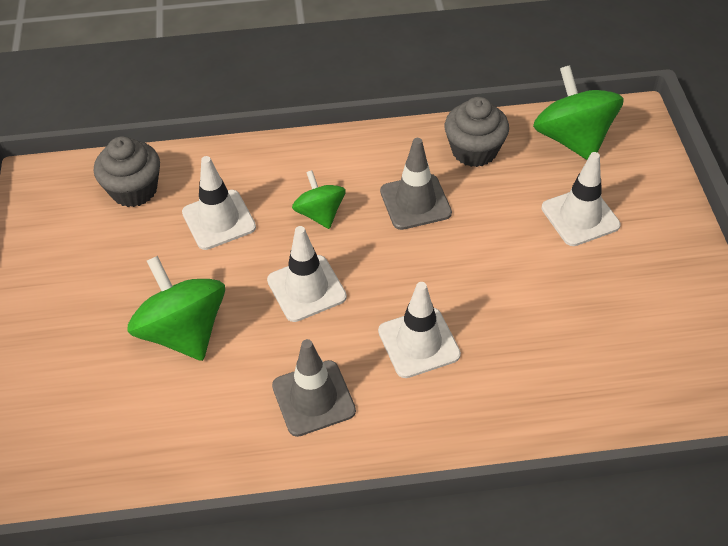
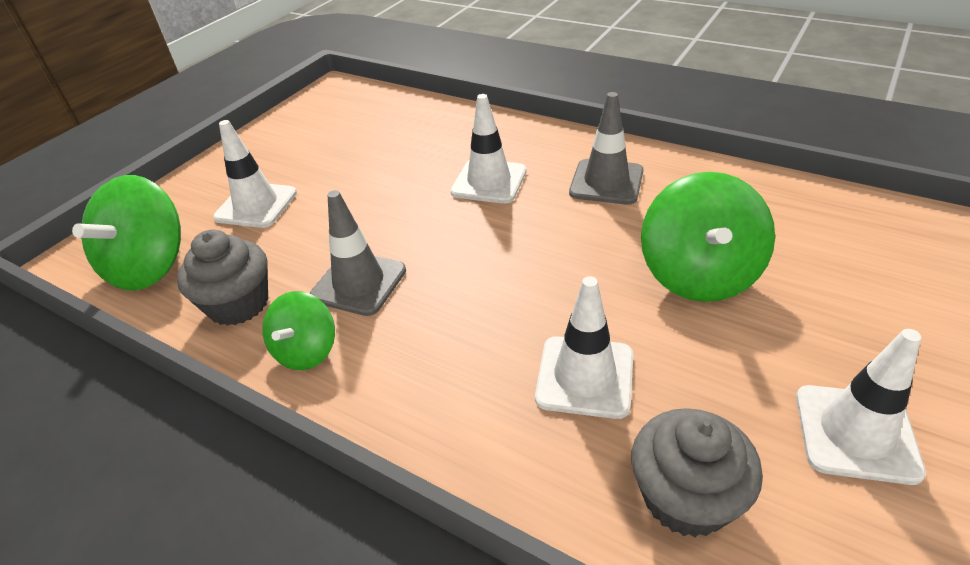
camera: 140 degrees left, 10 degrees down
(306, 288) = (543, 257): white traffic cone -> white traffic cone (856, 433)
(320, 214) = (462, 321): green spinning top -> green spinning top (306, 351)

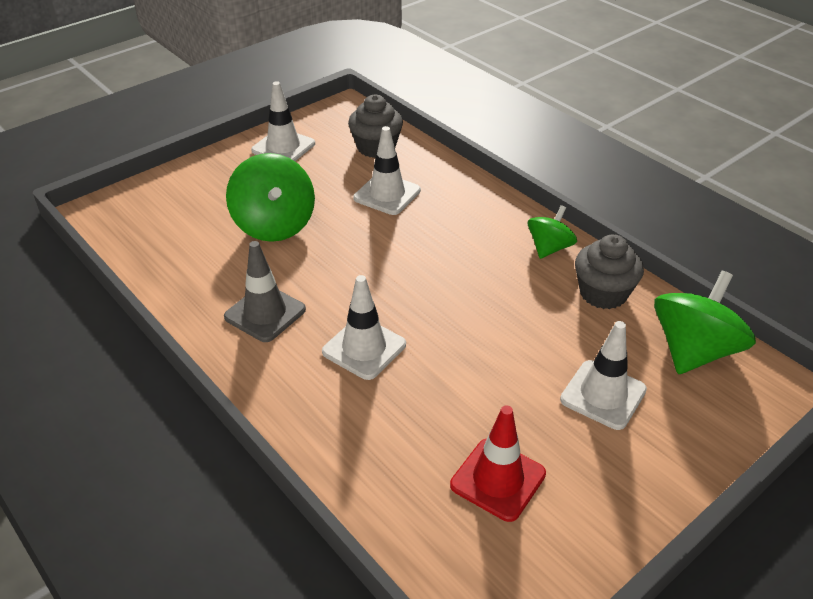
camera: 165 degrees left, 0 degrees up
(345, 137) = (498, 479): none -> red traffic cone
(359, 283) = (508, 283): grey traffic cone -> none
(699, 274) = (274, 225): green spinning top -> green spinning top turned 135 degrees clockwise

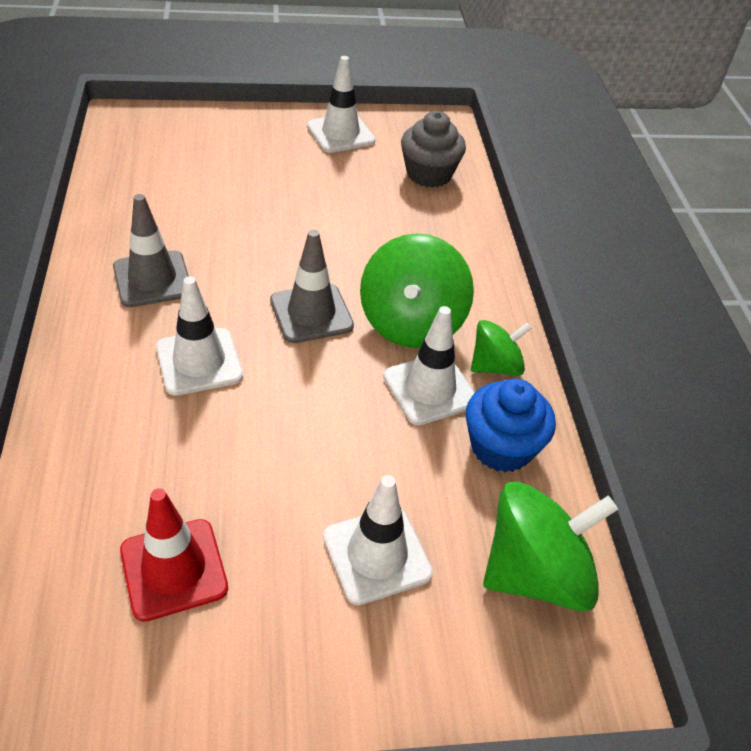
camera: 30 degrees right, 5 degrees up
(274, 225) = (251, 202): green spinning top -> green spinning top (411, 323)
(387, 194) = (387, 225): white traffic cone -> white traffic cone (430, 389)
(402, 277) = (311, 313): none -> grey traffic cone
(603, 293) = (501, 447): grey cupcake -> blue cupcake

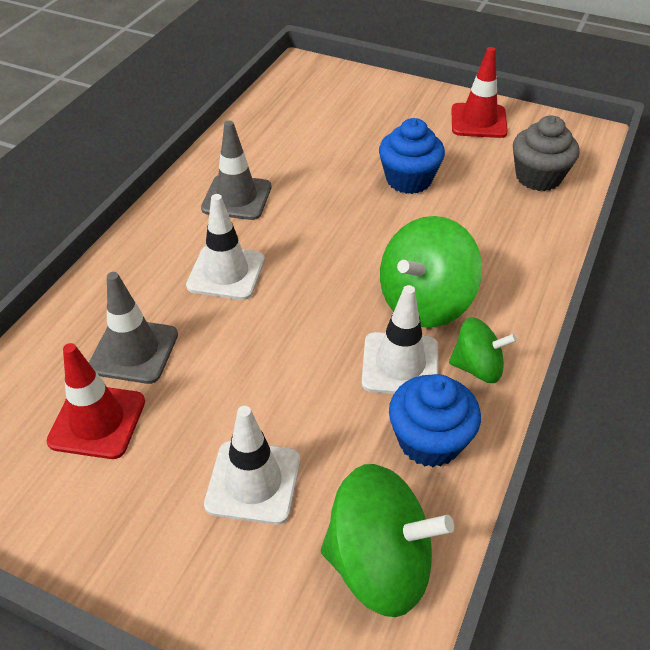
camera: 35 degrees right, 0 degrees up
(311, 313) = (342, 265): grey traffic cone -> grey traffic cone (134, 351)
(315, 209) = (408, 180): none -> blue cupcake
(340, 133) = (478, 121): white traffic cone -> red traffic cone

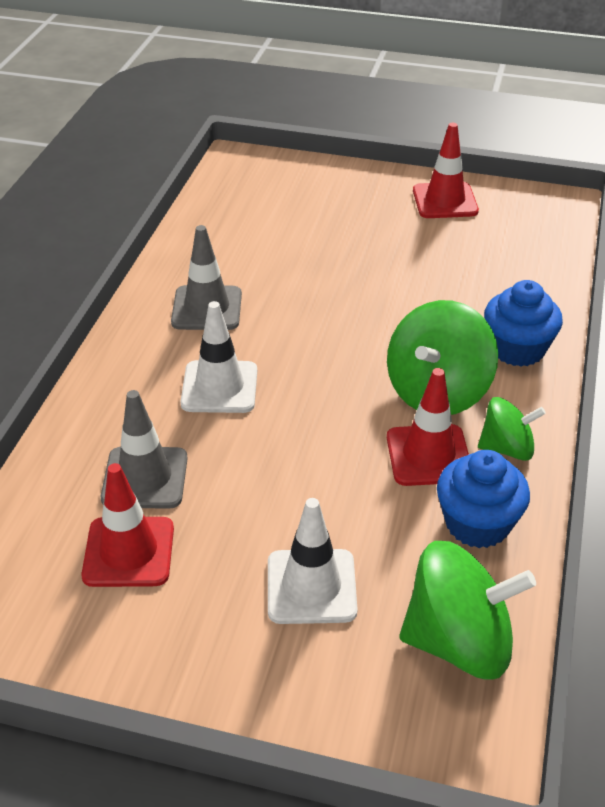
camera: 10 degrees left, 5 degrees down
(400, 364) = (428, 455): white traffic cone -> red traffic cone
(408, 180) = (387, 270): blue cupcake -> blue cupcake (517, 349)
(538, 177) = (521, 253): grey cupcake -> none

